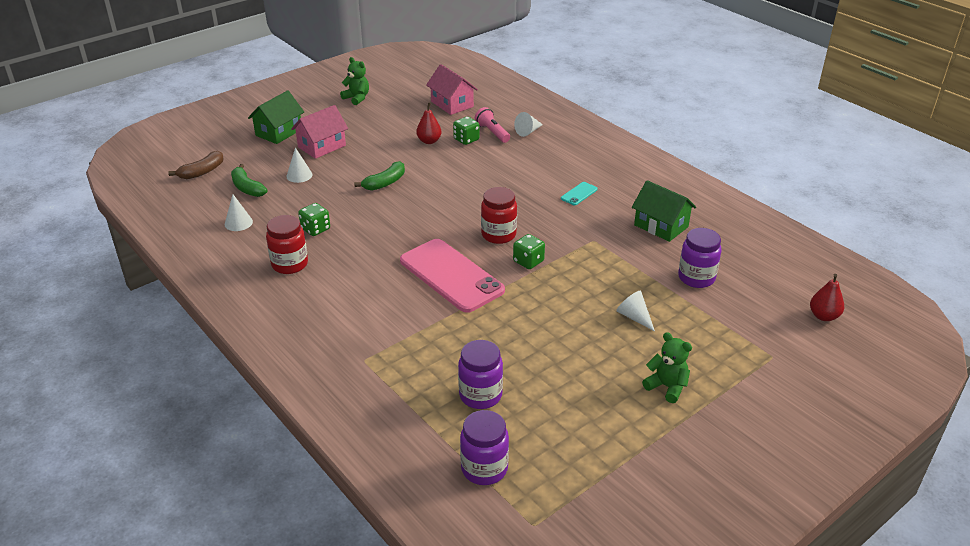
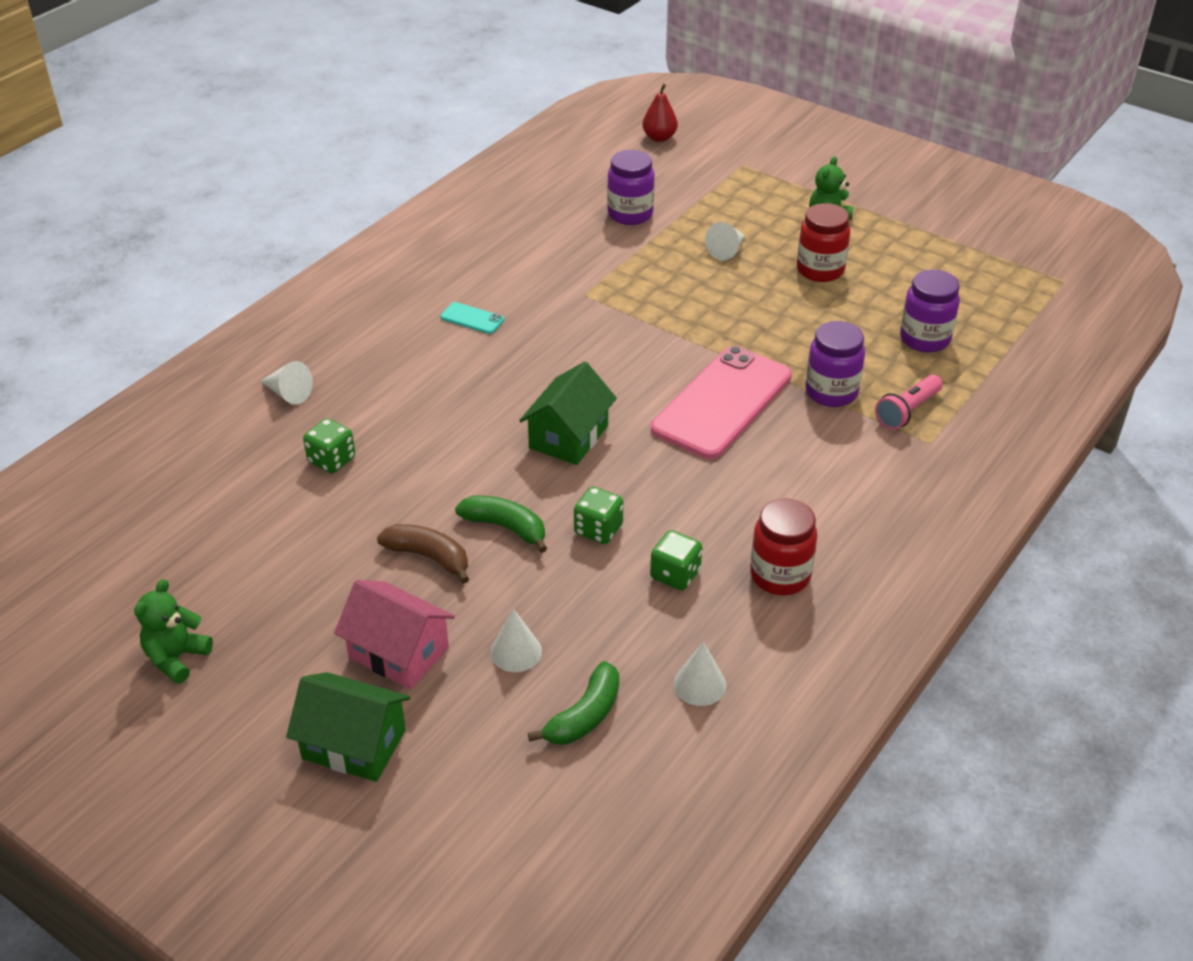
camera: 105 degrees left, 5 degrees up
(202, 172) = (549, 818): brown banana -> brown banana (428, 557)
(429, 141) = (346, 505): red pear -> none
(452, 104) = (192, 505): pink house -> none
(484, 469) = (1023, 319): purple jar -> purple jar (831, 392)
(492, 132) = (299, 434): pink flashlight -> pink flashlight (907, 411)
(498, 235) = (607, 376): red jar -> red jar (820, 270)
(528, 261) = (657, 341): green dice -> green dice (598, 530)
(661, 226) = (529, 245): green house -> green house (568, 437)

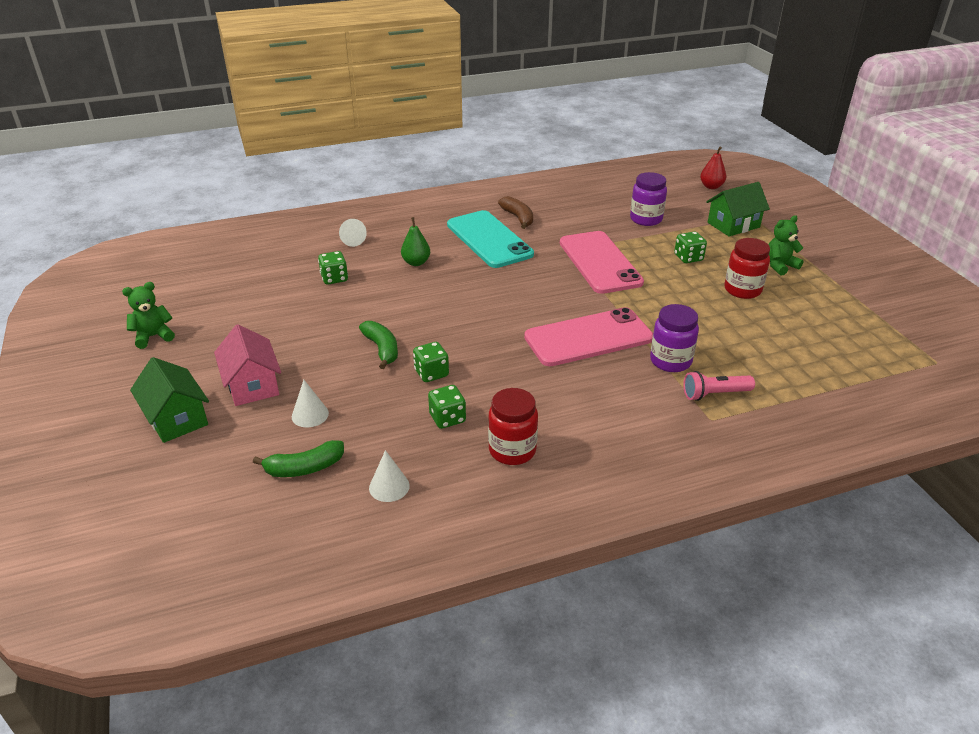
camera: 35 degrees right, 5 degrees down
(415, 391) = (416, 262): none -> green pear
(428, 557) = (324, 345): brown banana -> brown banana (518, 218)
(472, 318) = (489, 239): turquoise phone -> turquoise phone, size x2.49
(568, 437) = (472, 318): green house -> green house (733, 225)
(636, 297) = (599, 262): none -> pink phone
(727, 250) = (688, 258): white cone -> green dice
(924, 339) = (777, 357): purple jar -> none

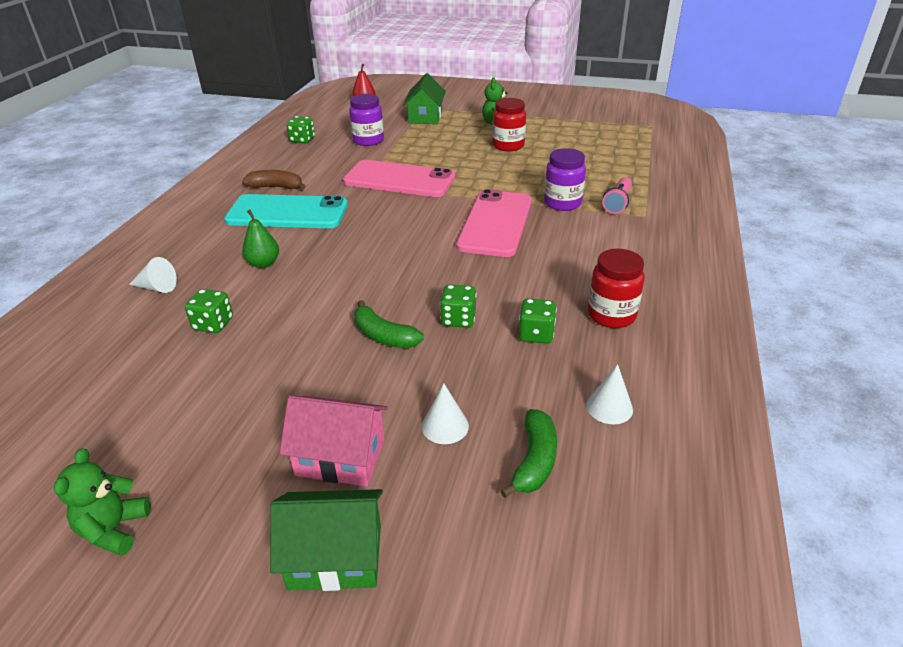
camera: 55 degrees left, 0 degrees up
(381, 349) = (384, 336): green banana -> green banana turned 150 degrees counterclockwise
(688, 258) = (443, 147): green dice -> green dice (302, 140)

